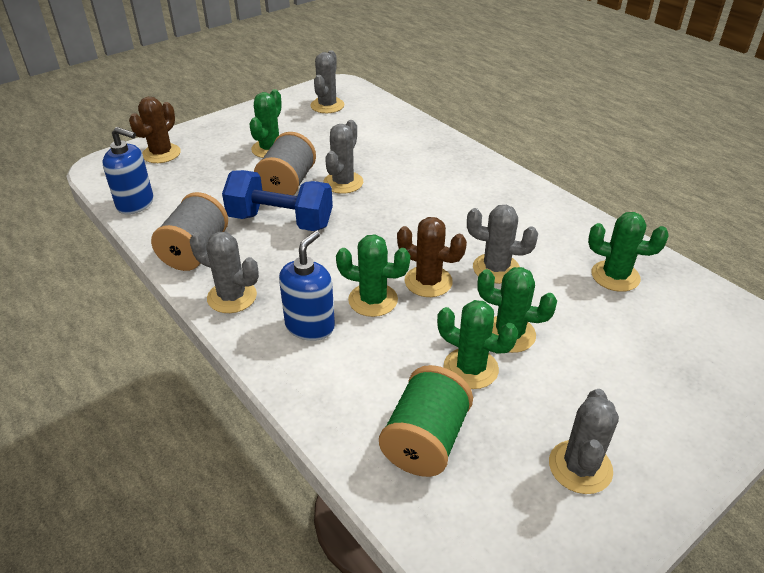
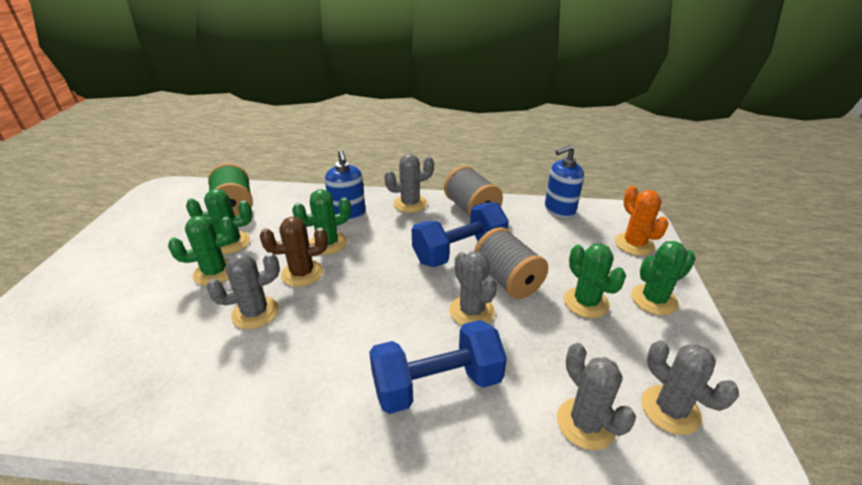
camera: 135 degrees right, 5 degrees down
(161, 154) = (634, 244): brown cactus -> orange cactus
(419, 165) = (437, 385): none -> blue dumbbell
(580, 467) = (140, 234): grey cactus -> grey cactus (585, 423)
(615, 276) = (130, 371): green cactus -> green cactus (654, 300)

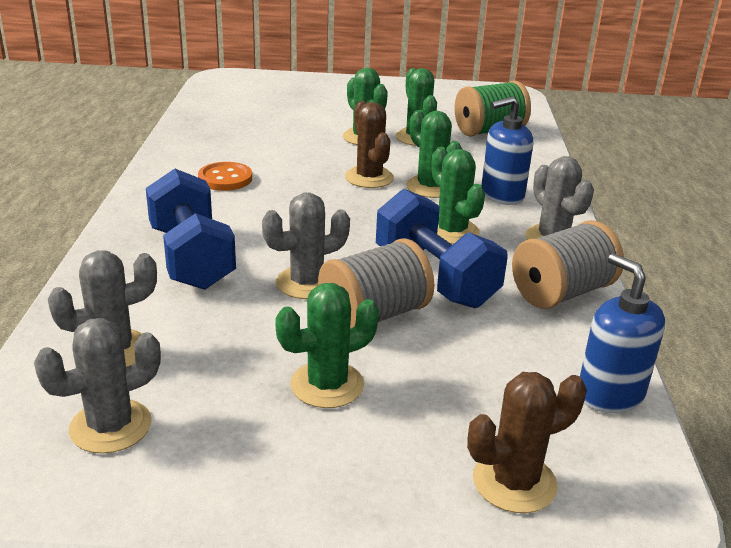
camera: 85 degrees right, 5 degrees down
(255, 313) = (303, 162): grey cactus -> none
(275, 371) = (225, 178): none -> orange button
(634, 244) = (514, 482): orange cactus -> brown cactus
(654, 300) = (337, 468): green cactus -> green cactus (451, 231)

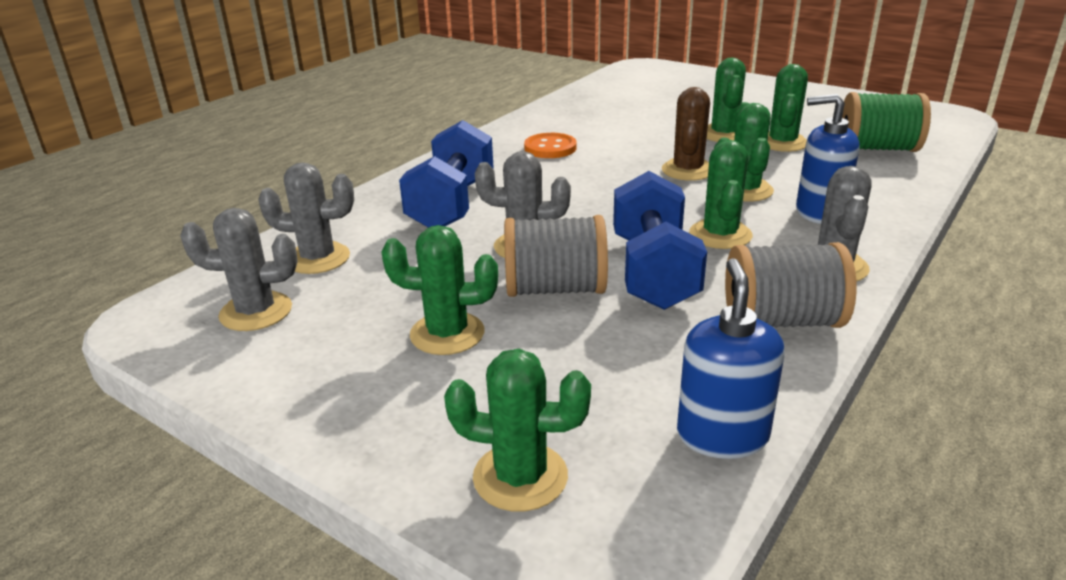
camera: 35 degrees right, 0 degrees up
(514, 482) = (520, 477): brown cactus -> green cactus

